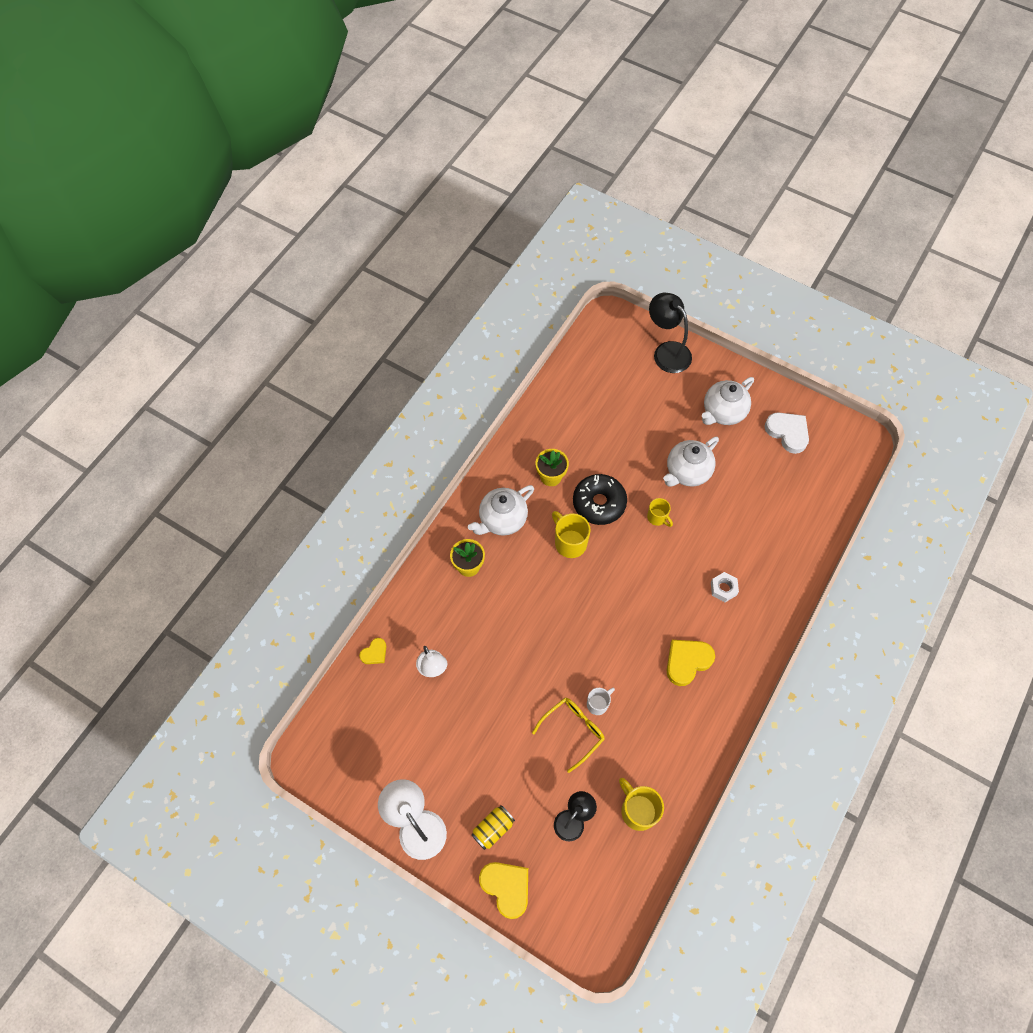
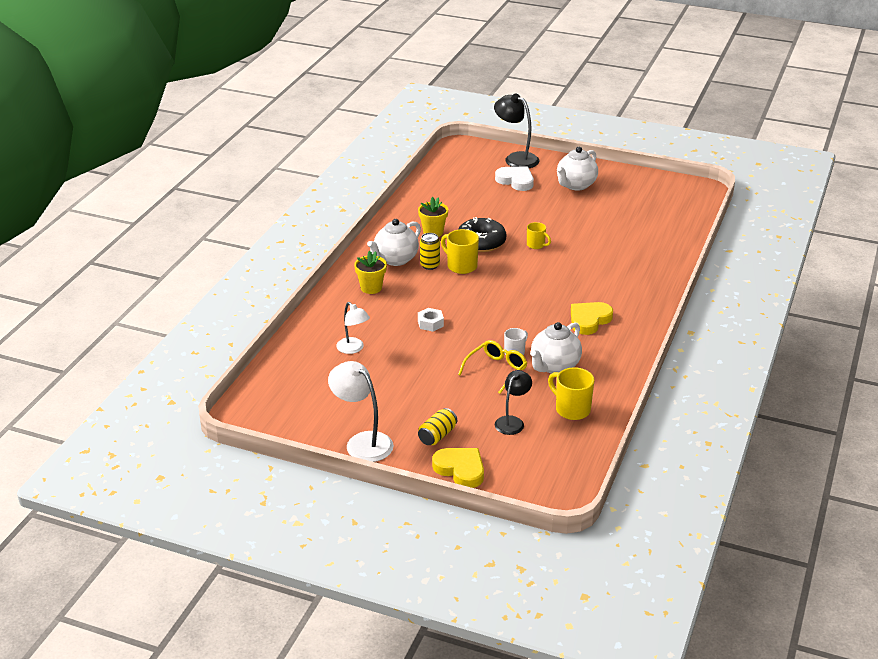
camera: 10 degrees left, 30 degrees down
(374, 653) = (295, 345): yellow heart -> none
(537, 536) = (429, 265): none -> yellow can
(687, 472) = (554, 219): white teapot -> white teapot (554, 366)
(723, 589) = (608, 277): white nut -> white nut (430, 323)
(787, 433) = (635, 190): white heart -> white heart (516, 181)

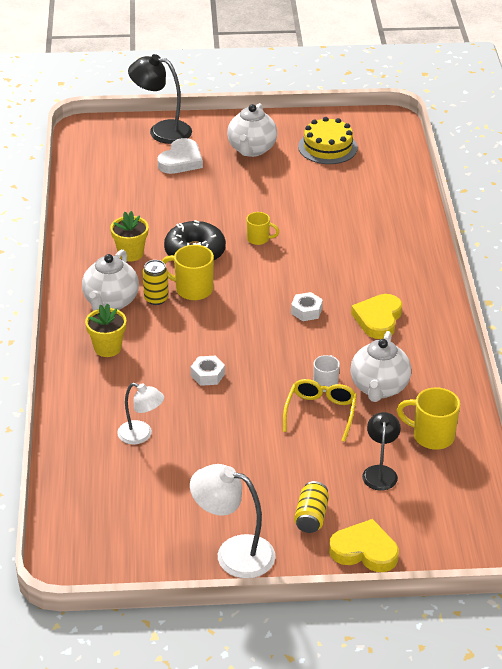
camera: 25 degrees left, 5 degrees up
(516, 181) = (181, 160): white heart -> white heart turned 105 degrees clockwise
(537, 301) = (306, 311): none -> white nut
(637, 196) = (327, 147): none -> yellow cake

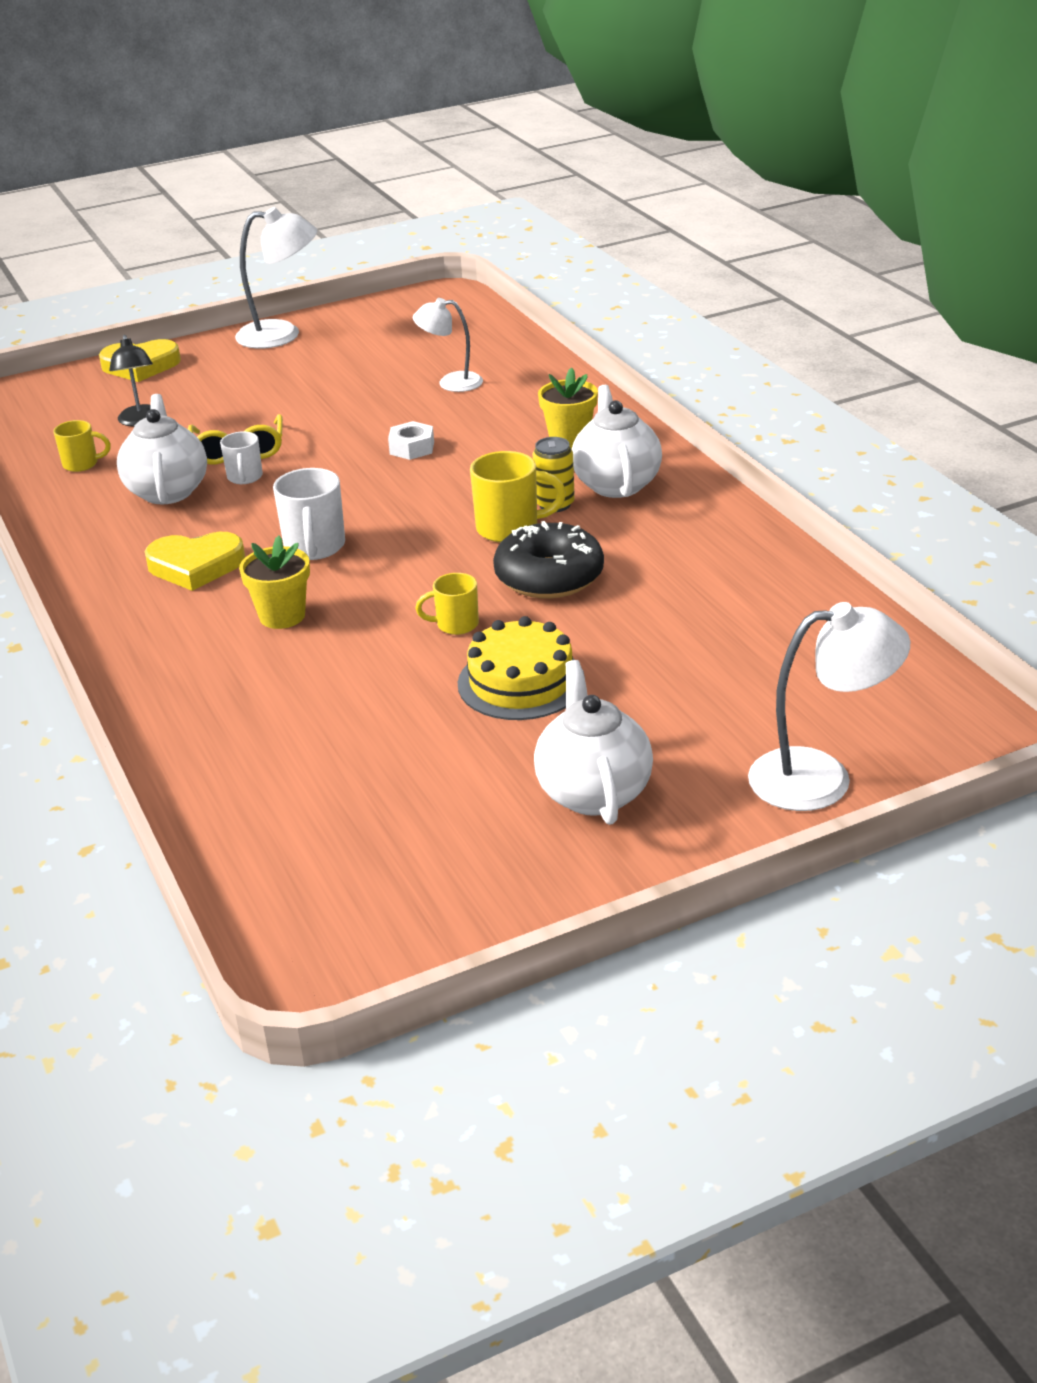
camera: 160 degrees right, 5 degrees down
(130, 253) = (650, 547): yellow flower pot -> yellow flower pot (282, 616)
(161, 131) = (821, 778): black lamp -> white lamp
(181, 160) = (717, 723): white heart -> none
(306, 311) = (314, 547): white nut -> white mug
(311, 517) = (210, 373): yellow can -> none
(327, 147) = (429, 850): yellow cake -> yellow cake (521, 682)
(378, 319) = (196, 566): yellow heart -> yellow heart turned 90 degrees clockwise
(431, 436) = (82, 464): yellow mug -> yellow mug, size x0.62

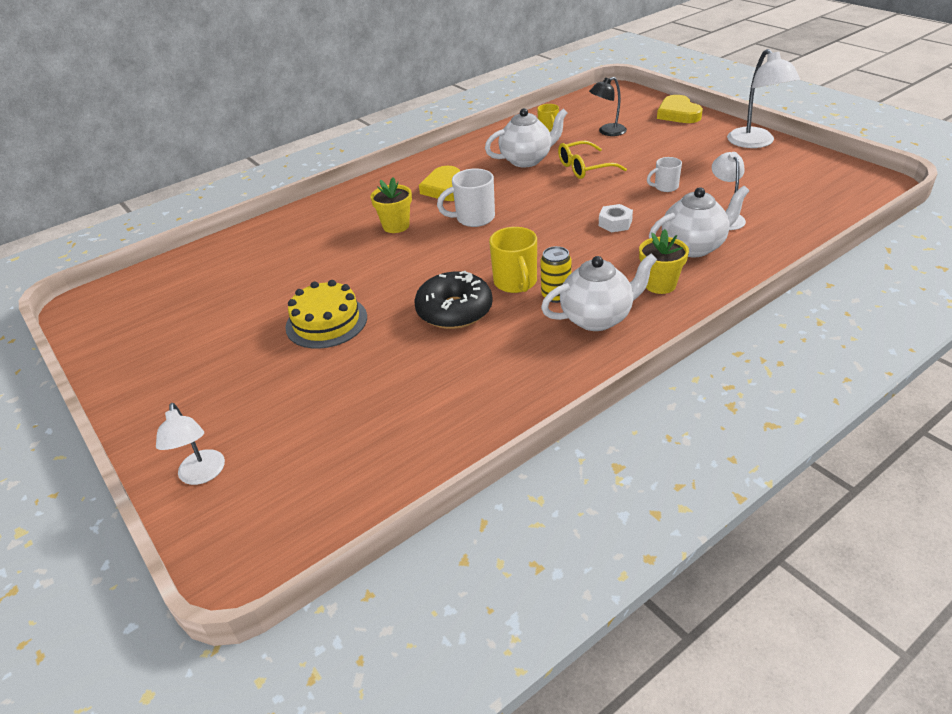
camera: 80 degrees right, 5 degrees up
(245, 477) = (551, 178): white mug -> white mug (665, 187)
(456, 625) = (391, 285): yellow mug -> none
(593, 792) = (207, 371): white teapot -> white teapot (694, 247)
(821, 778) = (202, 475): white lamp -> white lamp, size x0.64

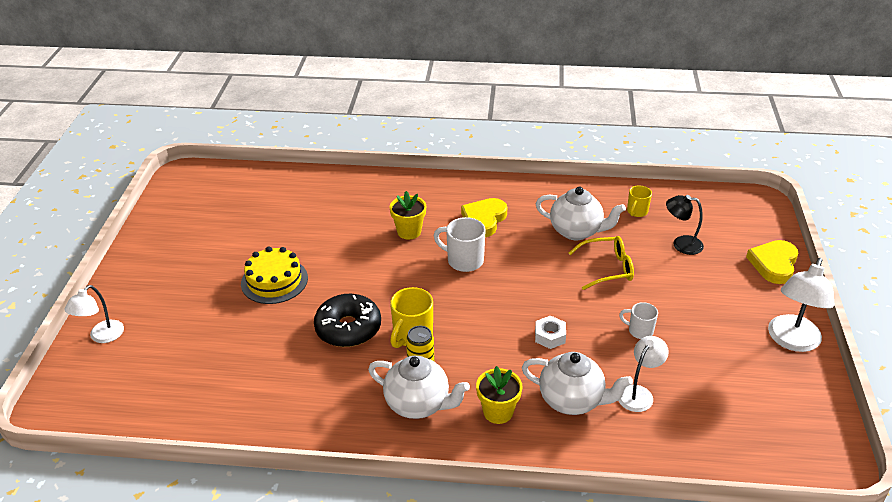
camera: 40 degrees right, 0 degrees up
(584, 168) = (607, 268): yellow glasses -> yellow glasses turned 150 degrees clockwise

